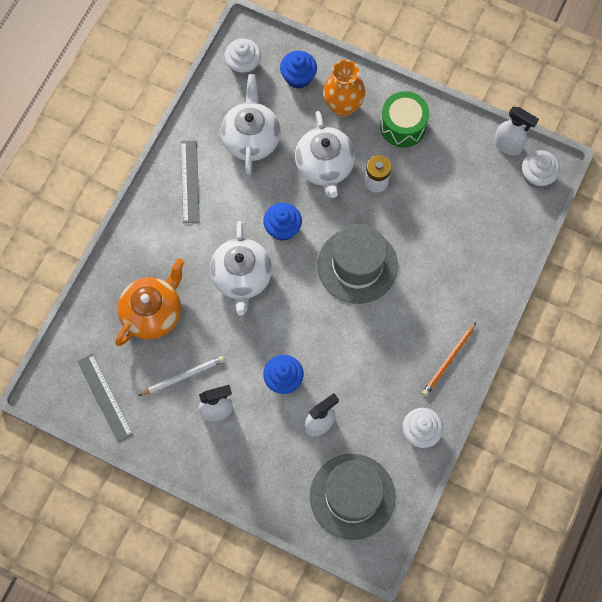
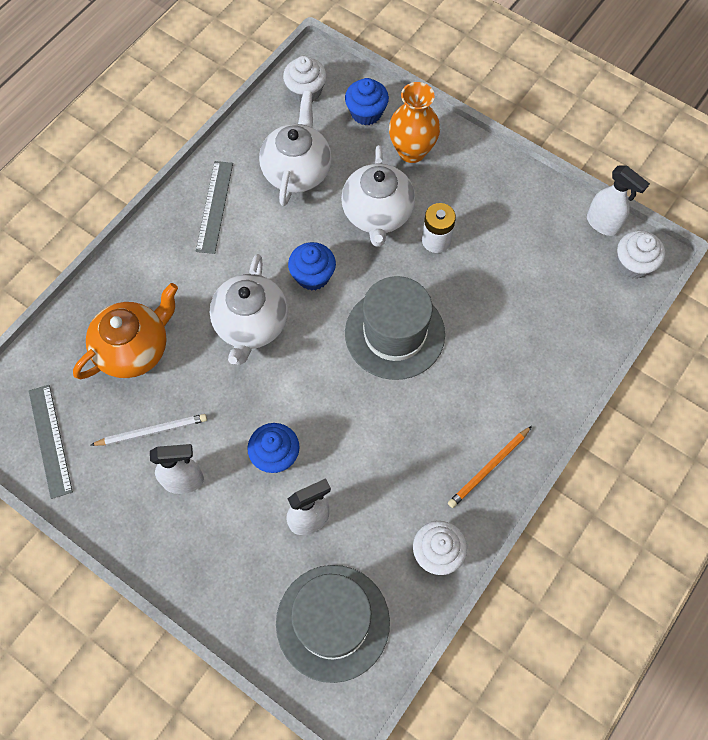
camera: 10 degrees right, 5 degrees down
(403, 126) = (479, 184): green drum -> none

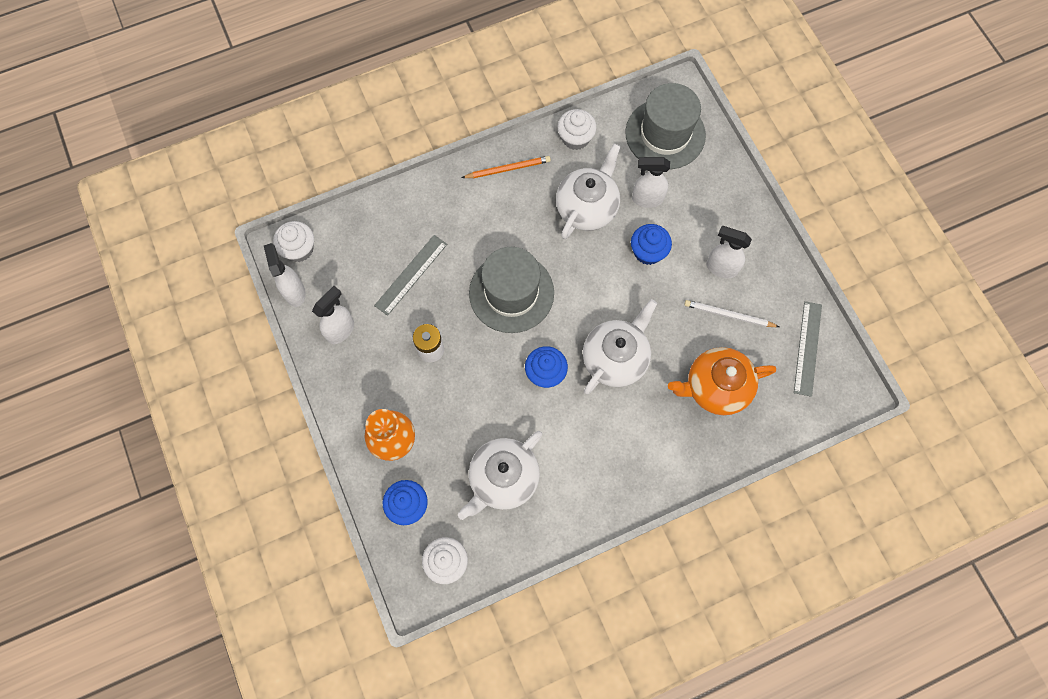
camera: 150 degrees left, 5 degrees up
(215, 206) = (591, 482): grey ruler -> grey ruler (411, 274)
(377, 214) = (462, 399): white teapot -> white teapot (587, 207)
(532, 214) = (341, 330): none -> white spray bottle

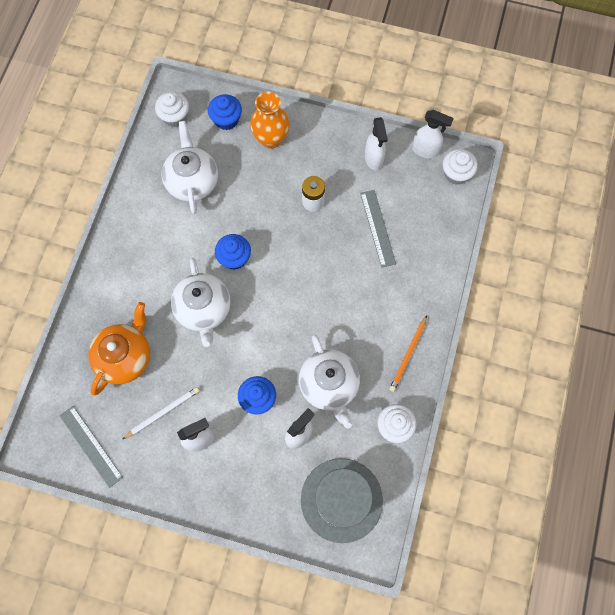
camera: 130 degrees right, 0 degrees up
(511, 293) = (309, 281): grey hat -> none

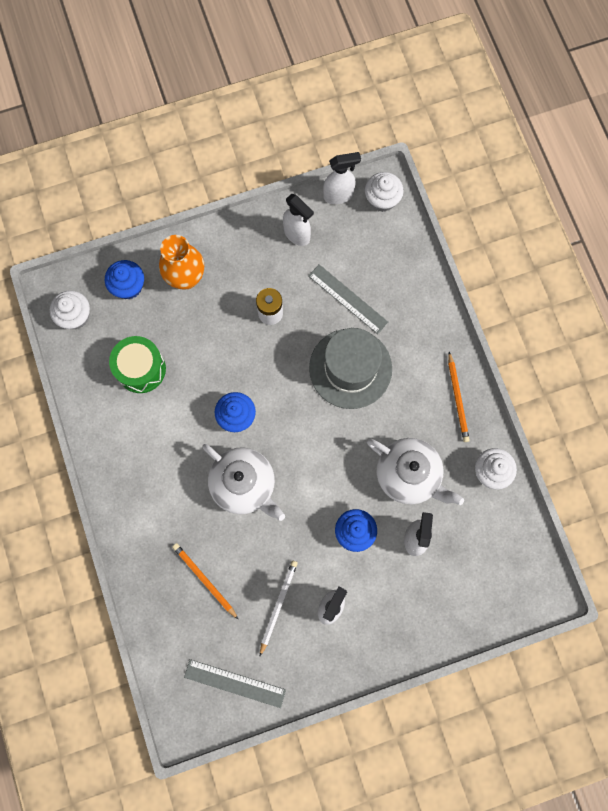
camera: 35 degrees left, 5 degrees up
(125, 357) = (204, 580): orange teapot -> orange pencil
(192, 181) = (141, 369): white teapot -> green drum
(341, 500) = (492, 569): grey hat -> grey hat (350, 368)

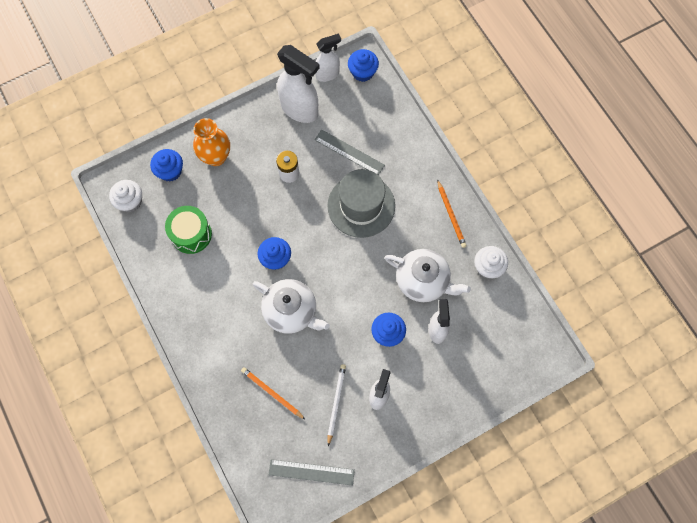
camera: 10 degrees left, 5 degrees down
(297, 235) = (300, 109): white spray bottle -> white spray bottle, size x1.67
(382, 199) = (362, 72): white cupcake -> blue cupcake

